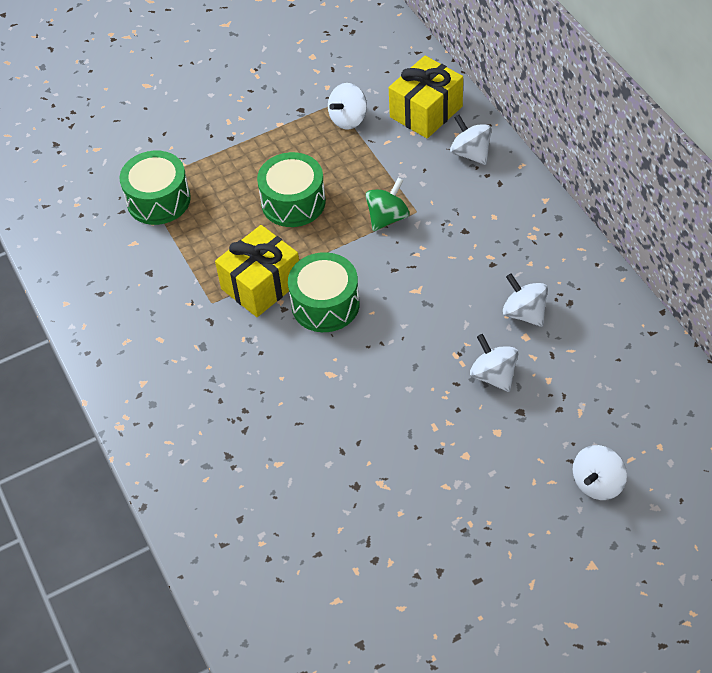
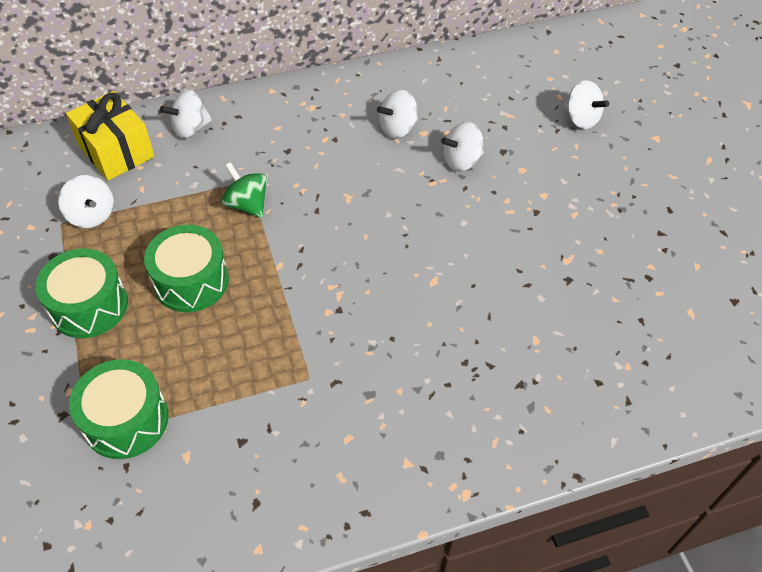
camera: 85 degrees left, 0 degrees up
(261, 285) = (299, 326): yellow gift -> none
(325, 304) = (344, 272): green drum -> green drum (89, 306)

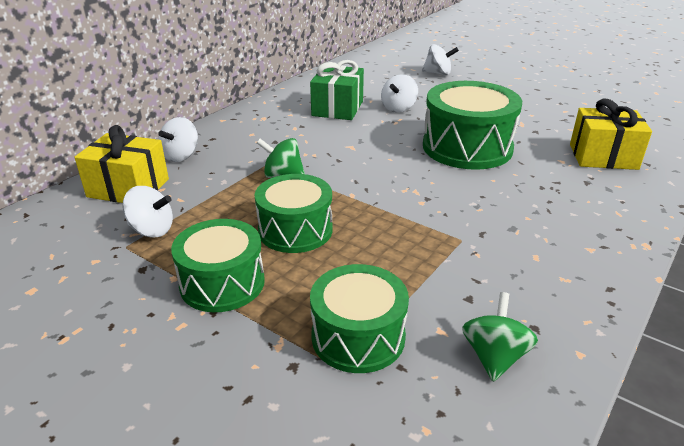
camera: 35 degrees left, 20 degrees down
(195, 505) = (494, 356): none -> green spinning top
(398, 128) = (337, 108): white spinning top -> green gift
(460, 263) = (467, 147): none -> green drum
(590, 361) = (603, 156): none -> yellow gift

